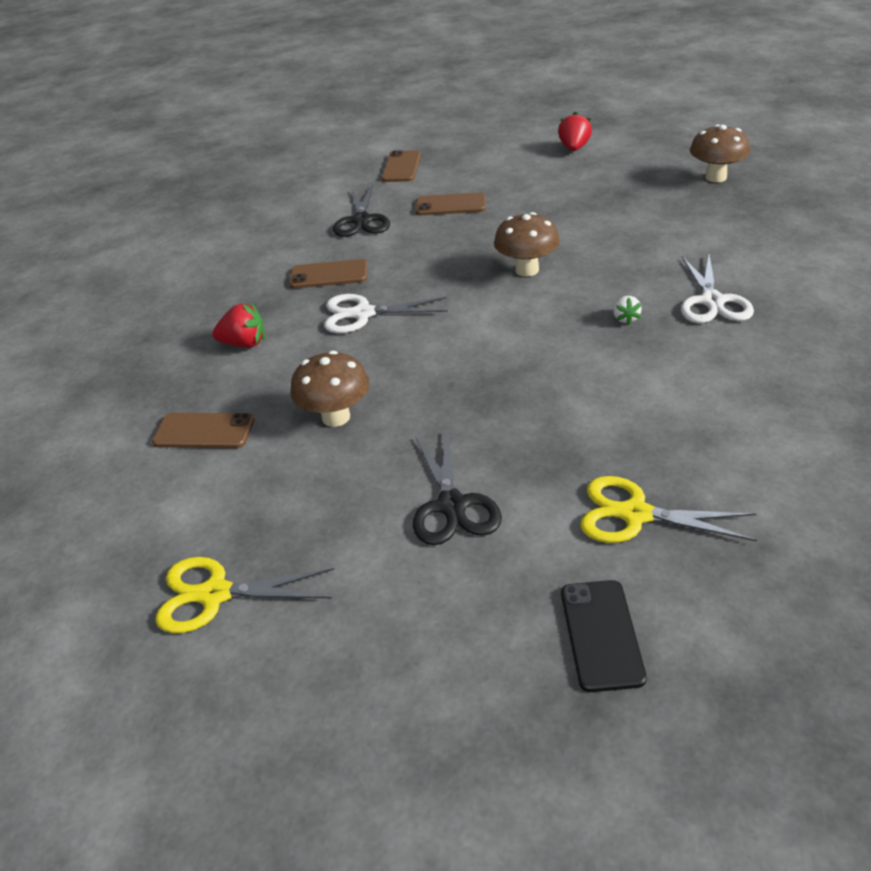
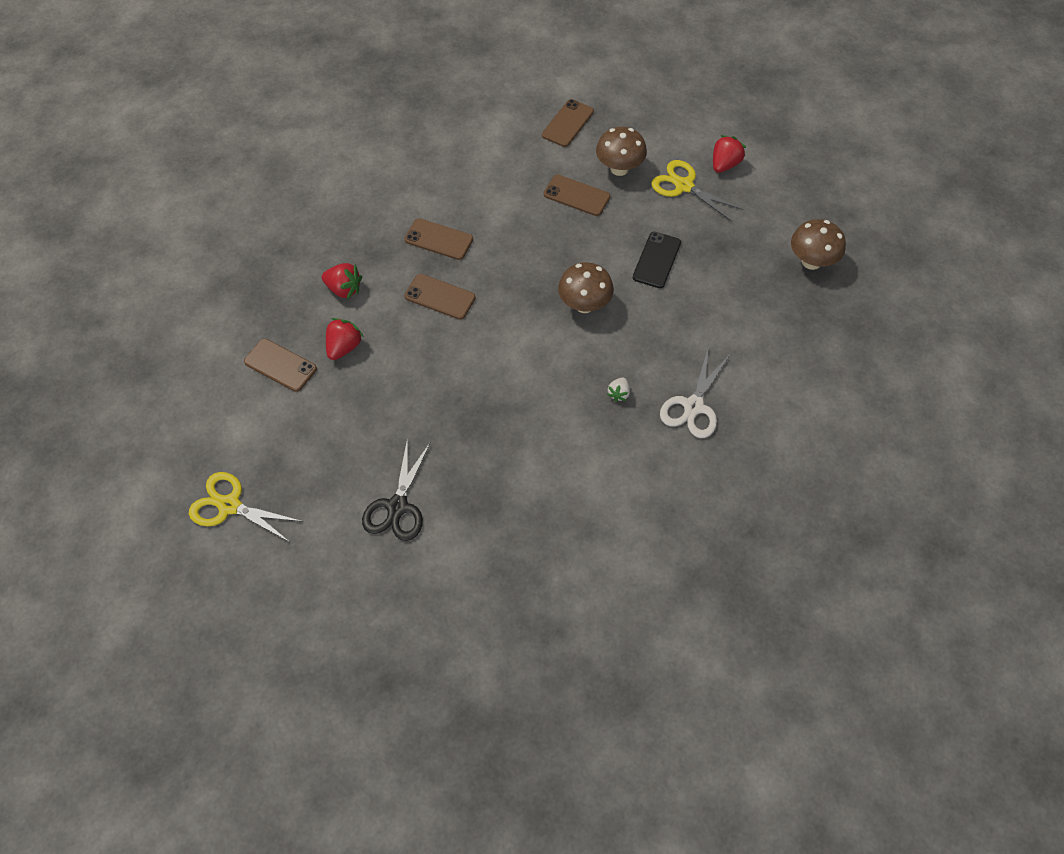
camera: 20 degrees right, 20 degrees up
(277, 389) = (344, 347): none -> red strawberry
(336, 417) = (368, 393): brown mushroom -> brown mushroom (619, 169)
(362, 220) = (497, 183): black scissors -> none
(363, 314) = (440, 297): white scissors -> brown phone
(601, 634) = (423, 642): black phone -> black phone (656, 260)
(635, 514) = (501, 569): yellow scissors -> yellow scissors (684, 186)

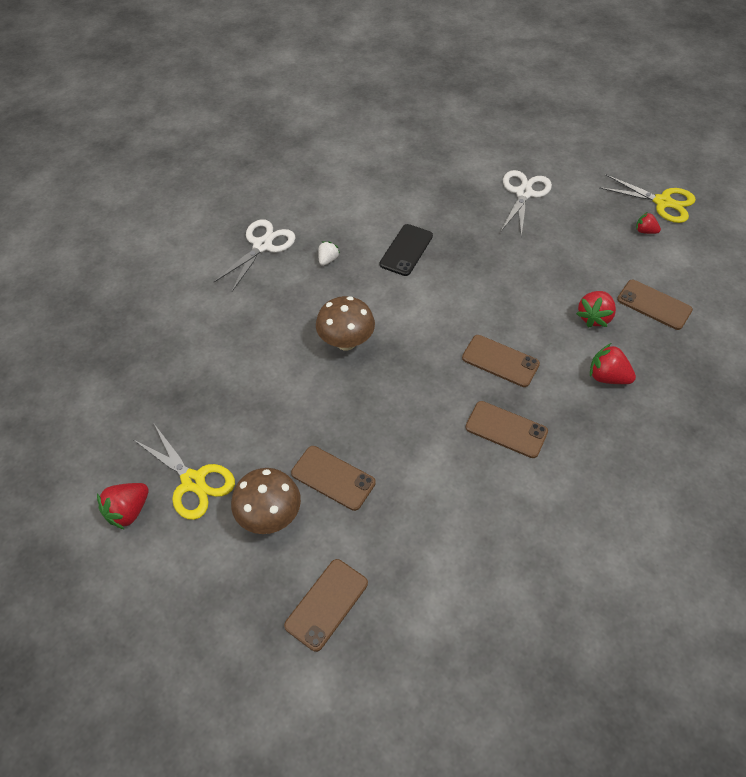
camera: 175 degrees left, 5 degrees down
(263, 459) = (645, 231): none -> red strawberry
(397, 506) = (523, 193): black scissors -> white scissors
(656, 260) = (256, 385): black phone -> black phone (406, 250)
(811, 262) = (86, 371): brown mushroom -> none

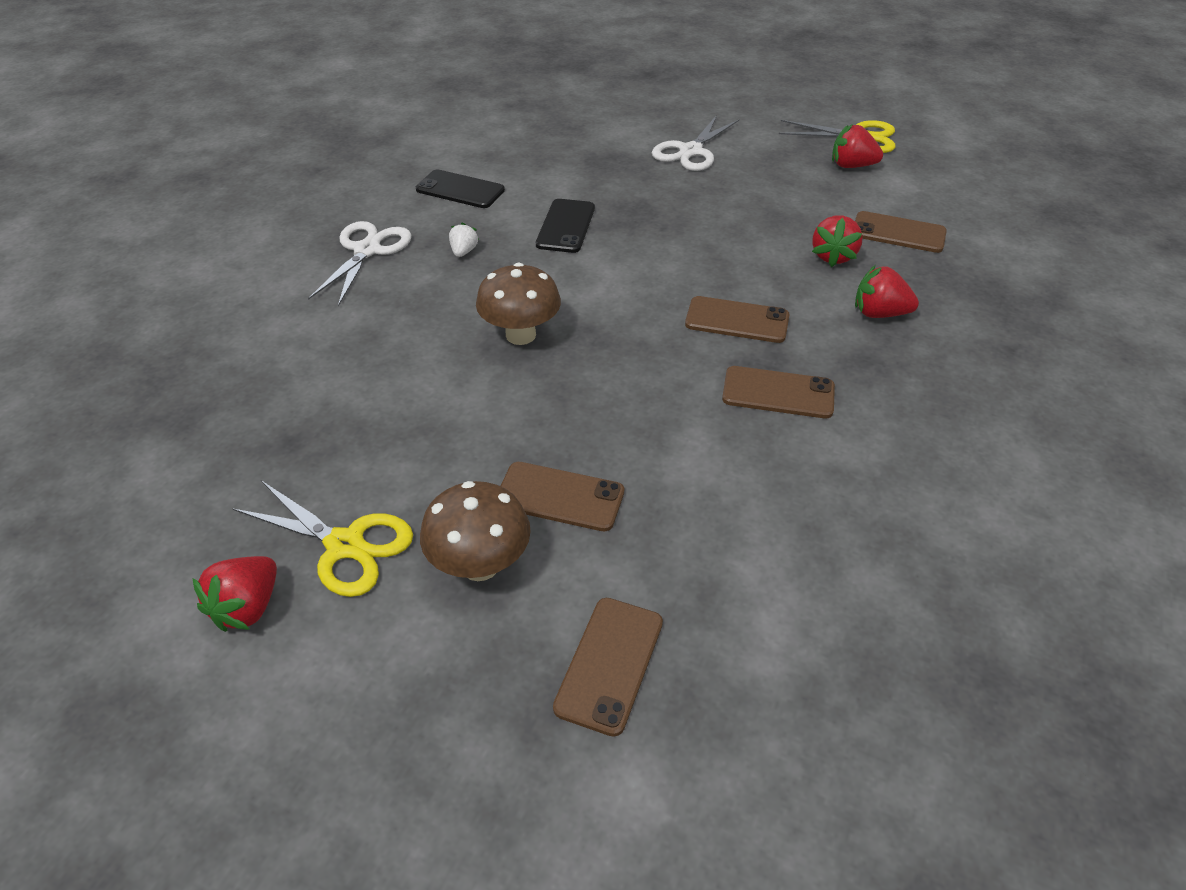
camera: 15 degrees left, 10 degrees down
(341, 201) = (460, 190): none -> black phone
(523, 193) = (691, 151): white scissors -> white scissors turned 150 degrees counterclockwise
(645, 231) = (851, 166): red strawberry -> red strawberry, size x1.62

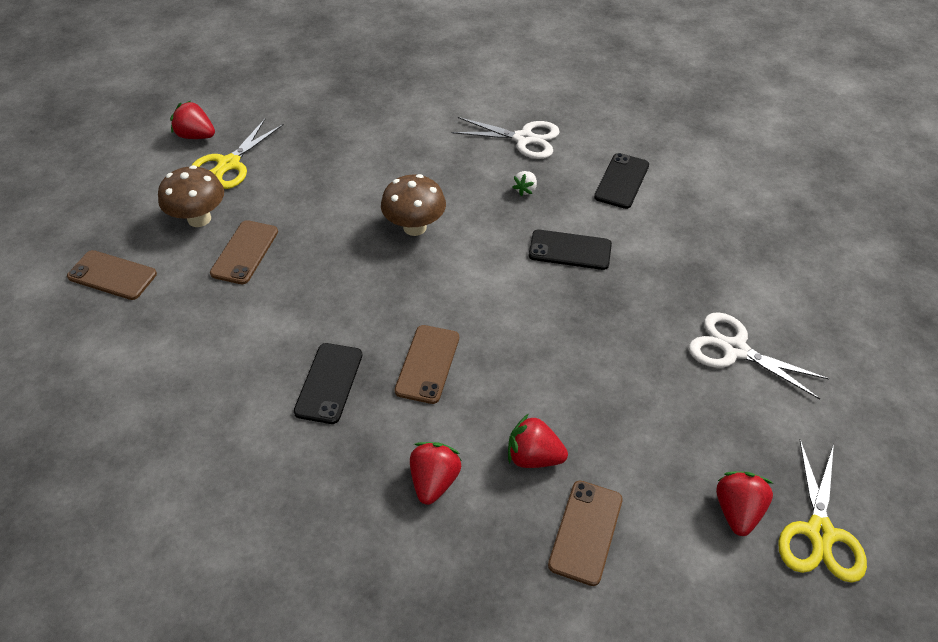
camera: 90 degrees right, 5 degrees up
(463, 252) = (525, 190): white strawberry -> white strawberry turned 105 degrees clockwise
(778, 393) = (329, 383): brown phone -> black phone

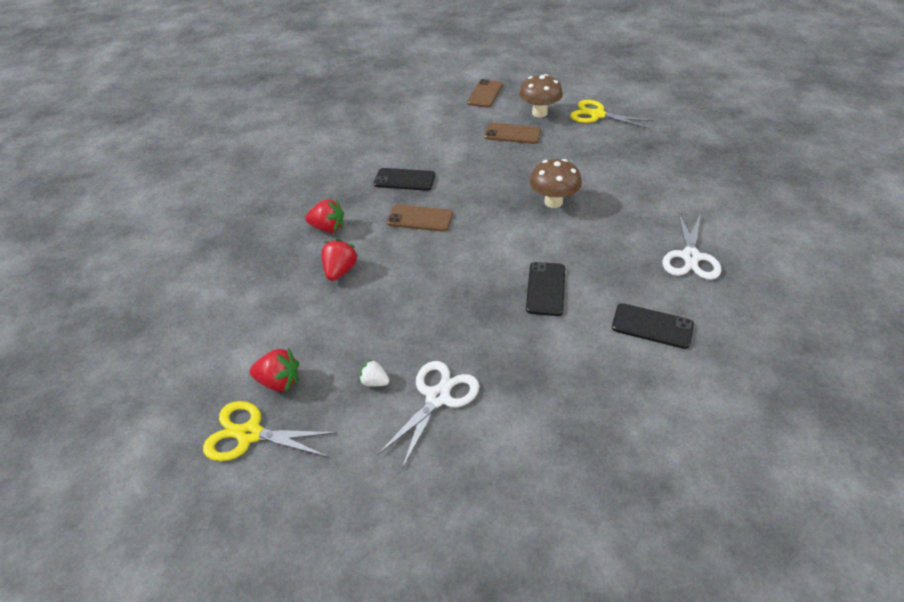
camera: 90 degrees right, 5 degrees down
(196, 136) = (622, 98): red strawberry -> none
(525, 190) = (617, 260): white strawberry -> white strawberry (375, 382)
(585, 532) = (279, 297): brown phone -> none

